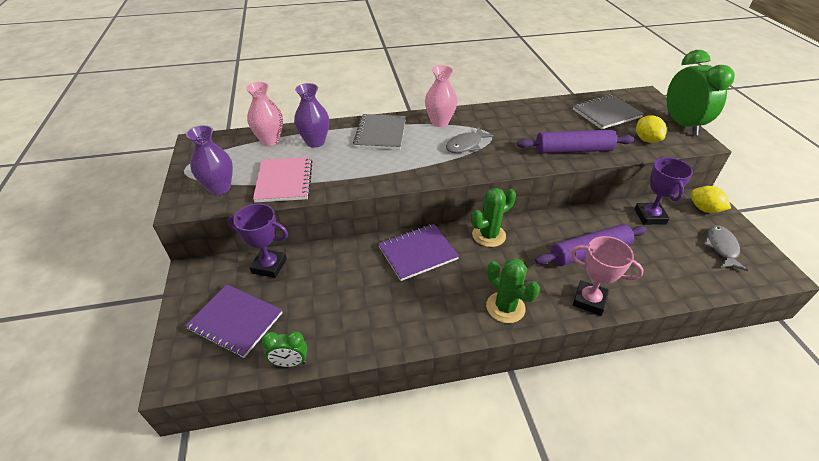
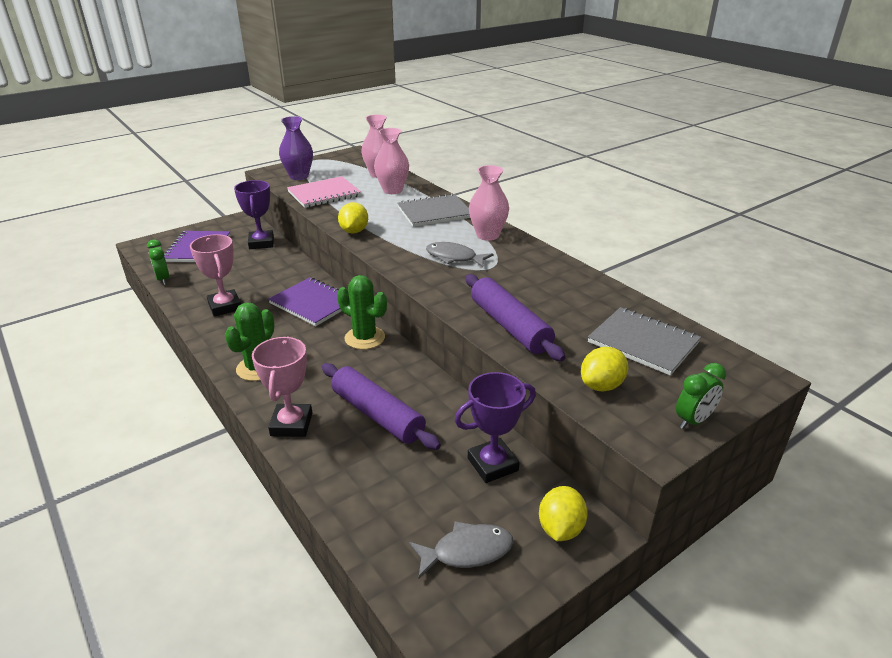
camera: 65 degrees right, 10 degrees down
(315, 142) = (392, 190): purple vase -> pink vase
(383, 181) = (354, 231): none -> yellow lemon
(386, 315) = (225, 306): none -> pink trophy
(681, 125) = (693, 420): green clock -> green clock, size x0.49

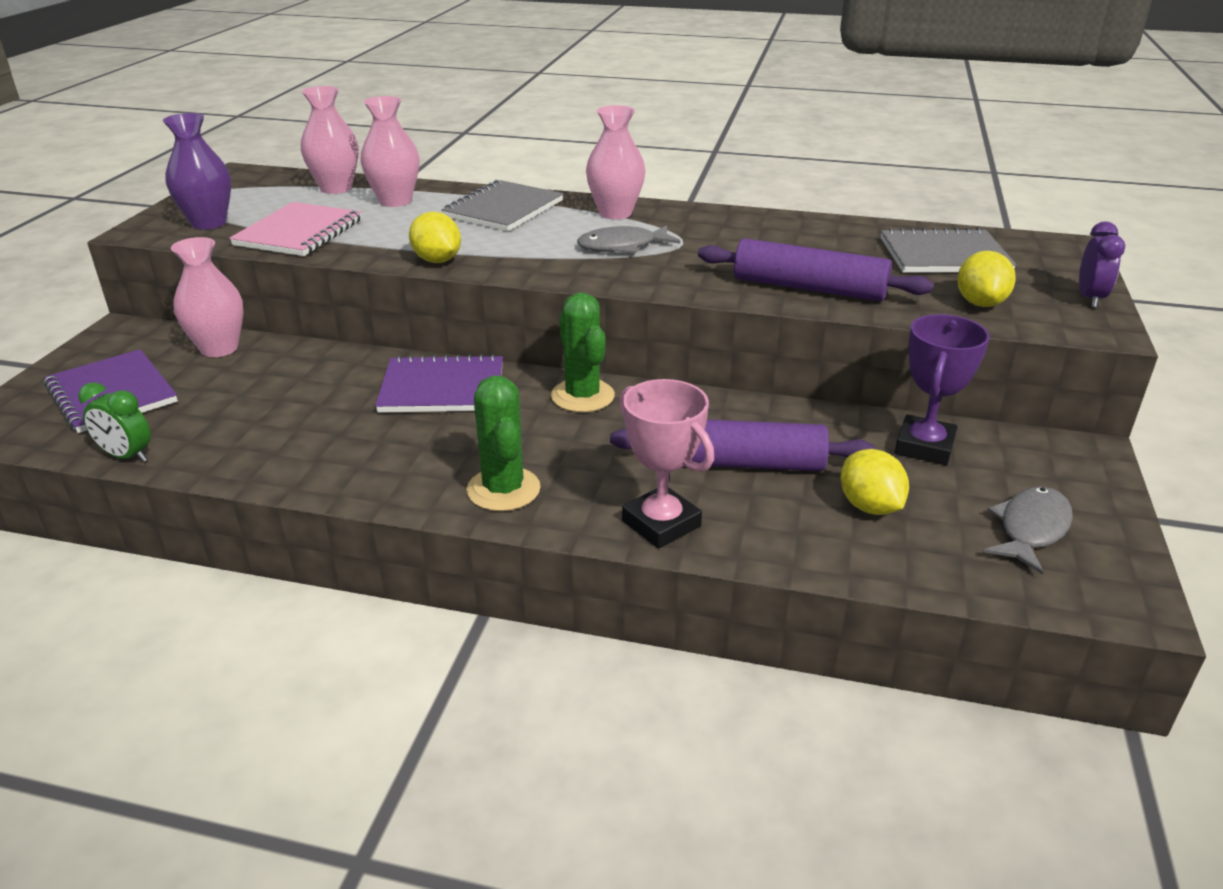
camera: 40 degrees left, 0 degrees up
(225, 306) = (311, 445): pink trophy -> none
(261, 243) = (219, 348): purple trophy -> pink vase
(364, 338) = (582, 396): green cactus -> green cactus turned 75 degrees clockwise
(560, 528) = (1062, 465): yellow lemon -> yellow lemon (869, 506)
(693, 420) = (1089, 298): green clock -> purple clock

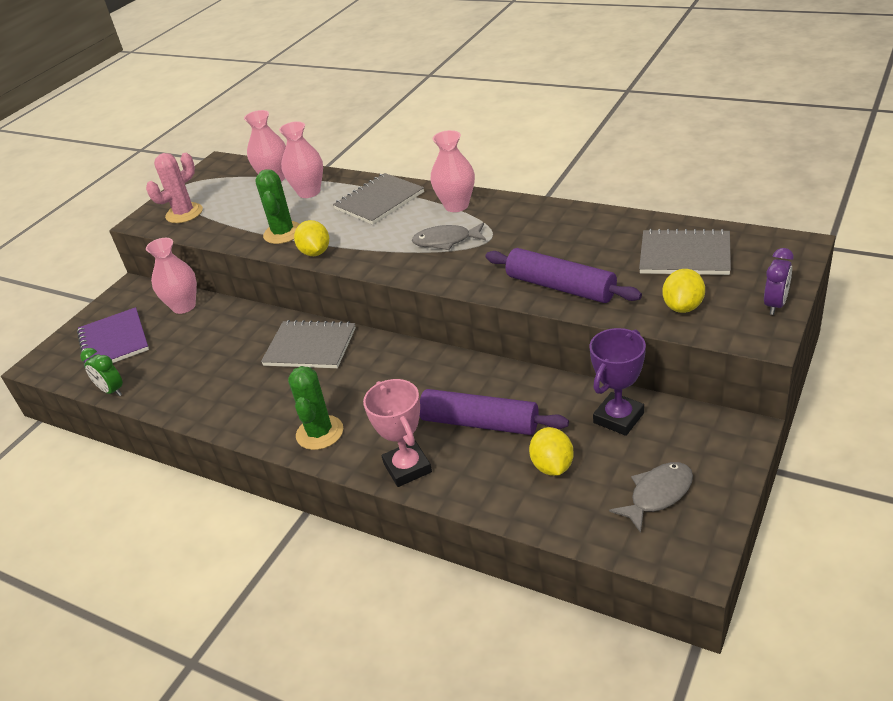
camera: 20 degrees right, 5 degrees up
(209, 223) = (184, 213): purple vase -> pink cactus
(299, 232) = (237, 224): pink notebook -> none
(442, 388) = (310, 347): purple notebook -> grey notebook
(582, 396) = (398, 358): green cactus -> green cactus (283, 233)

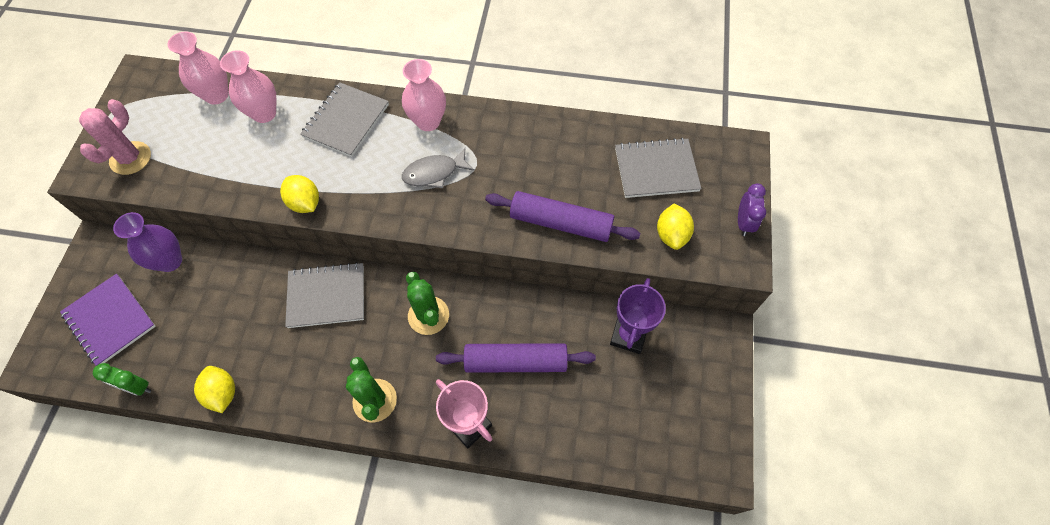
camera: 25 degrees left, 25 degrees up
(184, 306) = (170, 261): pink vase -> purple vase
(283, 233) = (258, 178): green cactus -> green cactus (428, 315)
(552, 466) = (590, 398): yellow lemon -> yellow lemon (222, 393)
(657, 495) = (679, 411): grey fish -> none

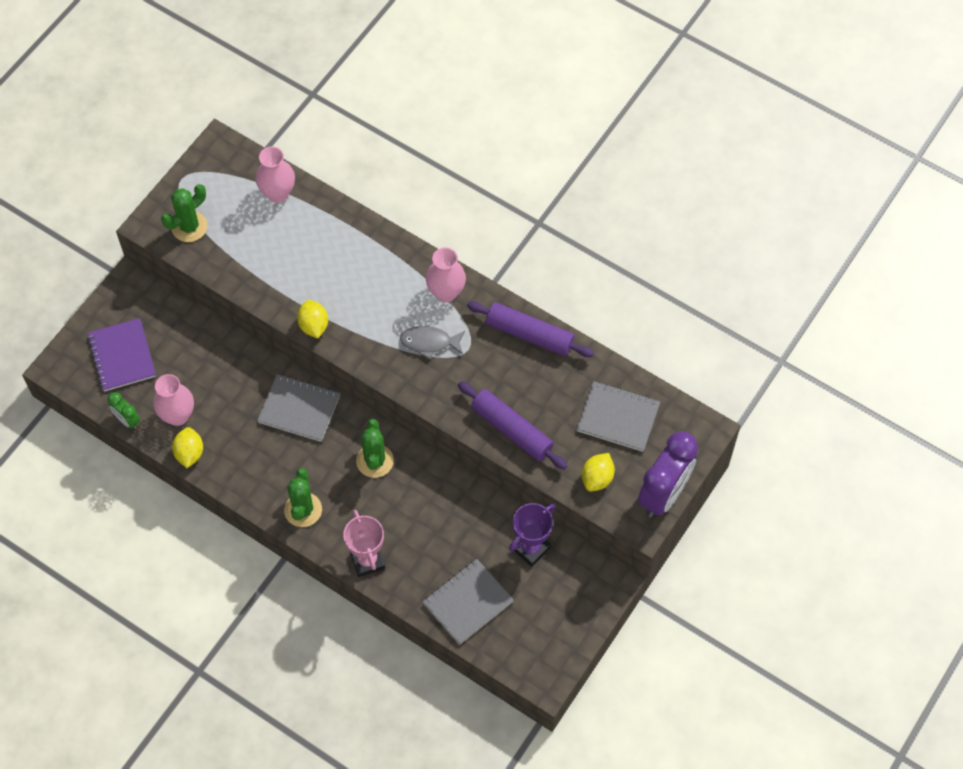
camera: 25 degrees right, 0 degrees up
(130, 158) = (189, 226): pink cactus -> green cactus
(170, 261) = (184, 324): purple vase -> none
(264, 113) = (311, 228): pink vase -> pink vase (177, 415)
(346, 121) = (377, 263): grey notebook -> grey notebook (468, 602)
(516, 362) = (427, 528): purple rolling pin -> purple rolling pin (529, 334)
(743, 223) = (663, 494): purple clock -> purple clock, size x2.06

